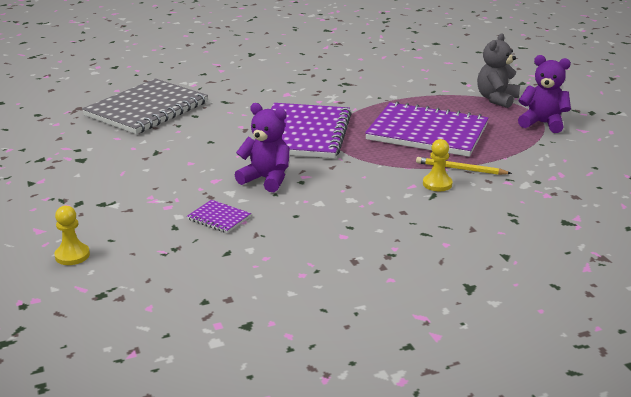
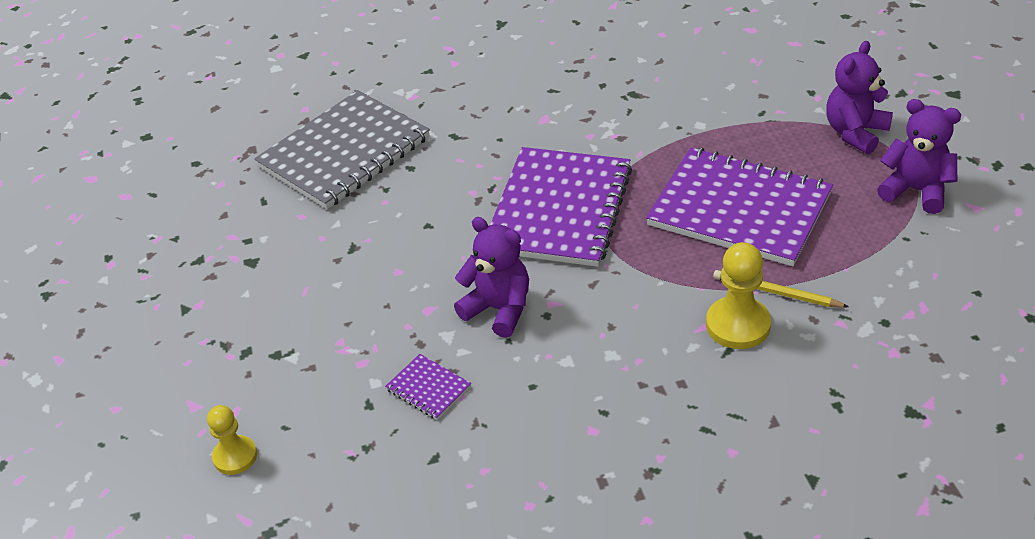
camera: 10 degrees right, 15 degrees up
(437, 184) = (738, 325): yellow pawn -> yellow pawn, size x1.54
(496, 99) = (855, 133): grey teddy bear -> purple teddy bear

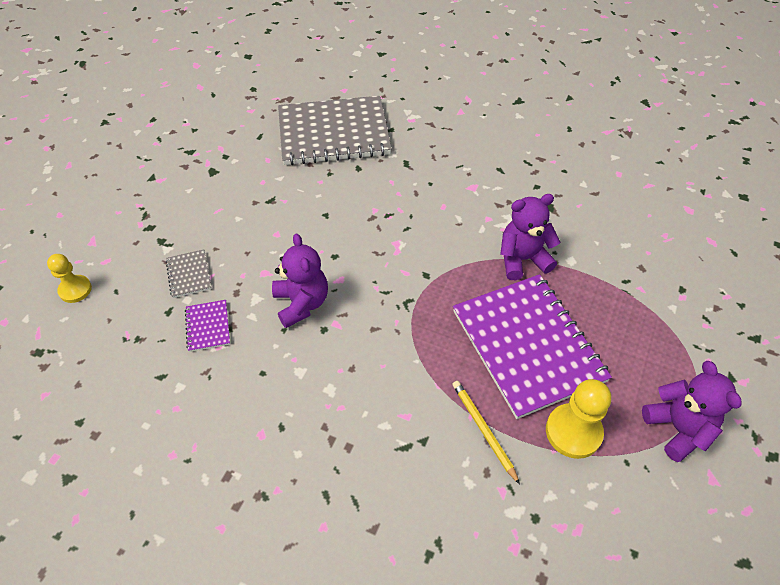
camera: 35 degrees right, 10 degrees up
(349, 361) = (189, 274): none -> grey notebook
(559, 209) = (411, 259): purple notebook -> none
(738, 325) = (430, 434): yellow pawn -> yellow pawn (573, 432)
(855, 133) = (681, 346): purple teddy bear -> purple teddy bear (522, 259)

